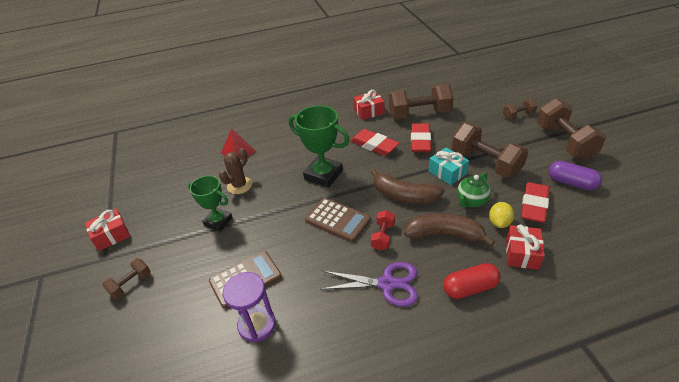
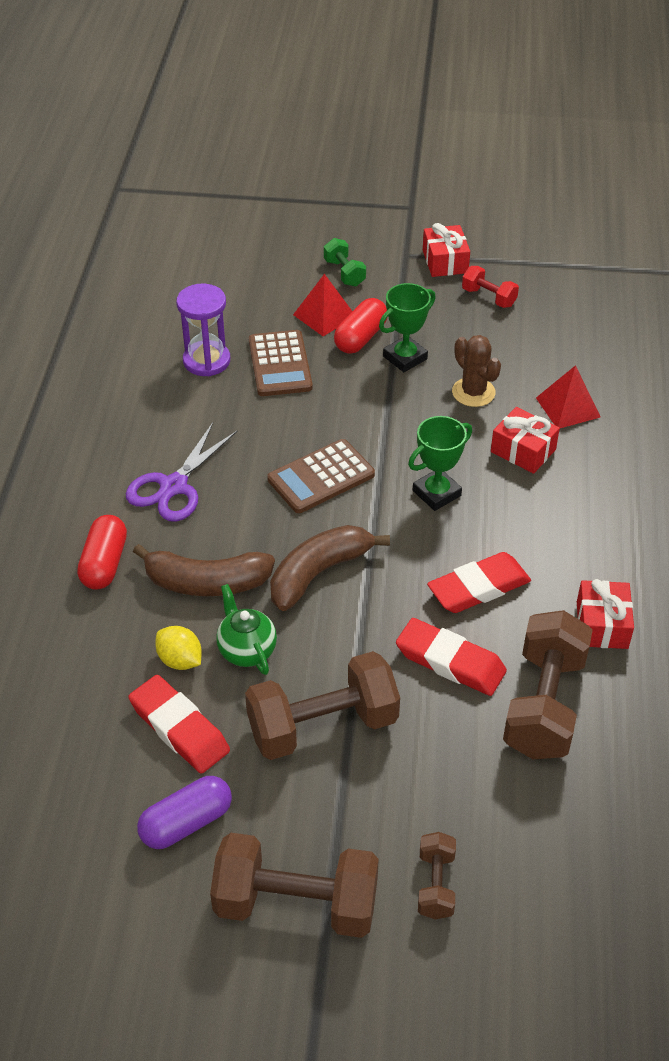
camera: 110 degrees right, 5 degrees up
(131, 284) = (344, 273): brown dumbbell -> green dumbbell
(184, 276) = (324, 315): none -> red pyramid
(204, 248) = (360, 337): none -> red capsule
(323, 175) = (436, 493): green trophy -> green trophy, size x0.66
(383, 236) = (254, 514): red dumbbell -> red dumbbell (488, 297)
(444, 234) = (206, 582): brown banana -> brown banana turned 60 degrees clockwise
(447, 172) = (335, 656): turquoise gift -> none
(522, 253) = (109, 651): red gift -> red gift (523, 450)

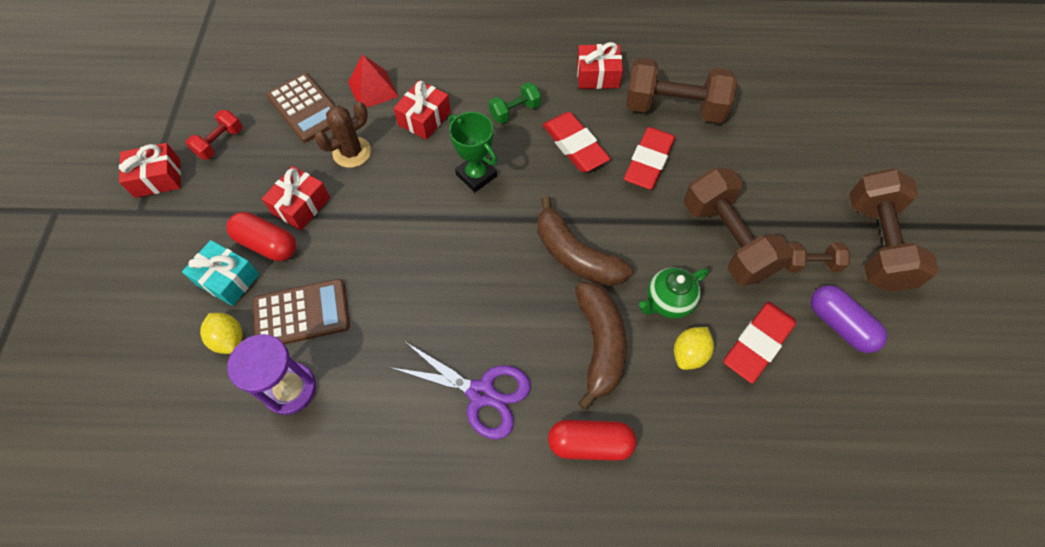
camera: 95 degrees left, 15 degrees up
(262, 321) = (229, 339): none -> yellow lemon
(321, 477) = (462, 263): brown calculator -> brown calculator (305, 108)
(324, 315) = (228, 279): red pyramid -> turquoise gift
(344, 273) = (159, 266): green dumbbell -> green dumbbell (515, 111)
(405, 358) = (301, 205): green trophy -> red gift
(436, 884) = (831, 165): brown dumbbell -> brown dumbbell (809, 264)

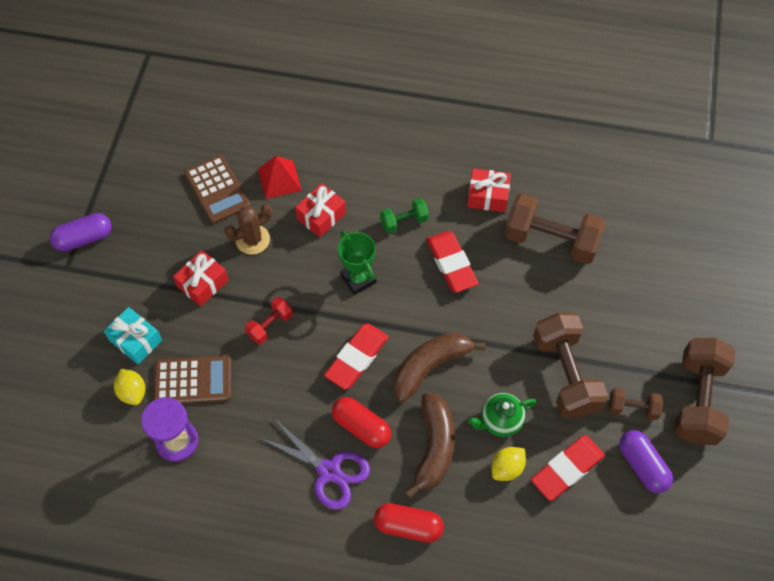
camera: 10 degrees right, 0 degrees up
(158, 178) = (84, 238): red gift -> purple capsule
(220, 143) = (139, 213): red dumbbell -> red dumbbell (270, 325)
(267, 244) = (171, 314): red capsule -> red capsule (361, 427)
(575, 255) = (430, 367): brown banana -> brown banana turned 90 degrees clockwise
(648, 162) = (514, 290): red eraser -> red eraser (357, 358)

